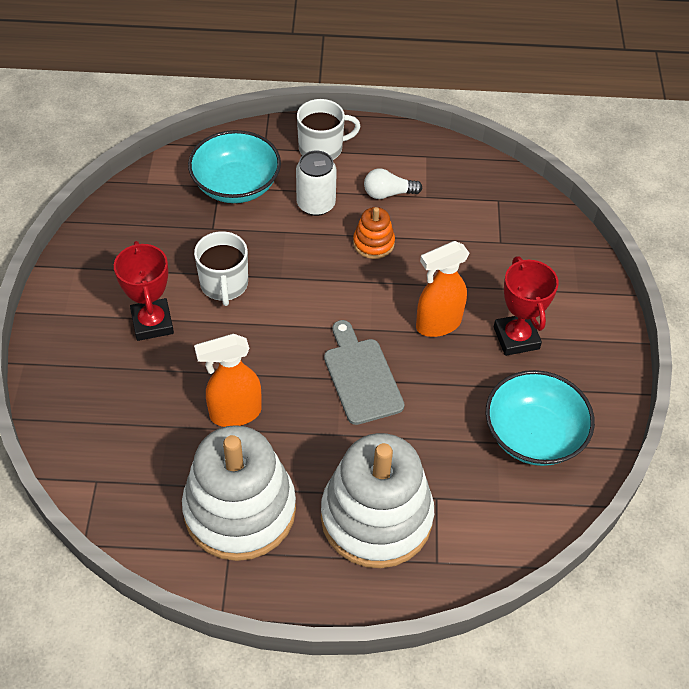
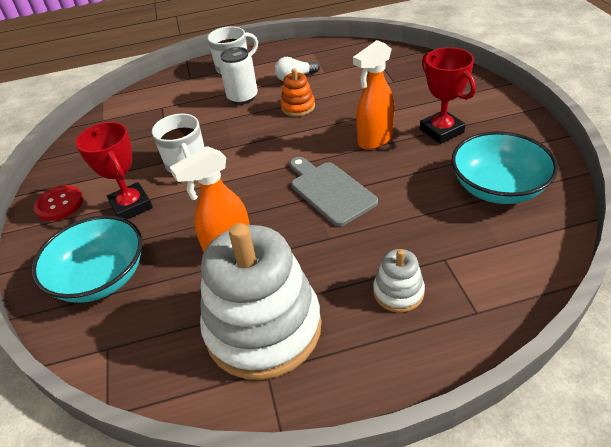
camera: 10 degrees left, 10 degrees down
(79, 294) = (59, 204): none -> red button
(236, 185) = (175, 103): turquoise bowl -> turquoise bowl (101, 278)
(376, 517) = (398, 292): white stacking toy -> white stacking toy, size x0.44

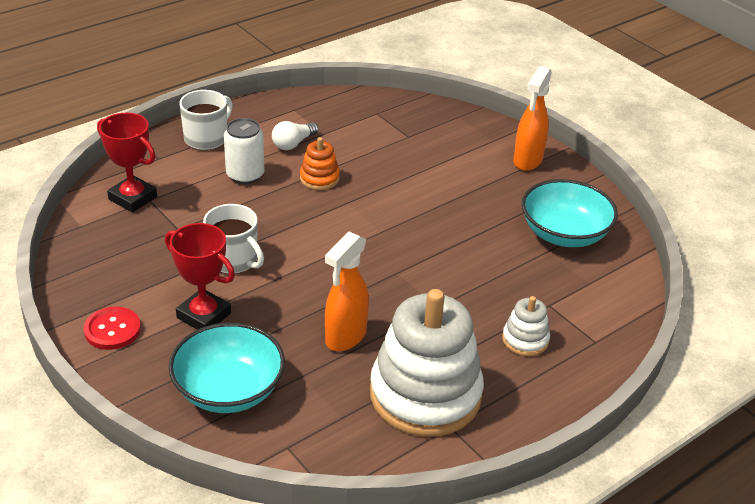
camera: 30 degrees left, 5 degrees down
(330, 191) = (411, 263): grey cutting board -> none
(374, 140) = (425, 204): orange spray bottle -> orange spray bottle (527, 161)
(441, 131) = (486, 185): red trophy -> red trophy (133, 198)

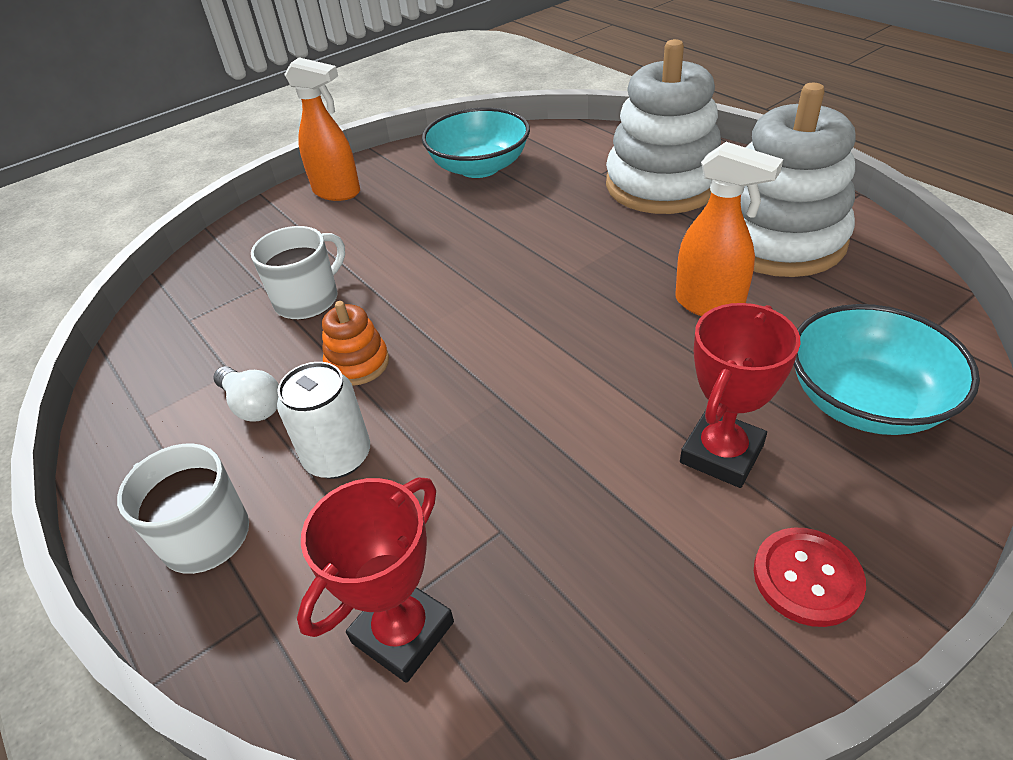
camera: 85 degrees left, 5 degrees up
(233, 260) = (576, 437): white mug -> white mug (308, 299)
(525, 340) = (662, 184): white stacking toy -> white stacking toy, size x2.25

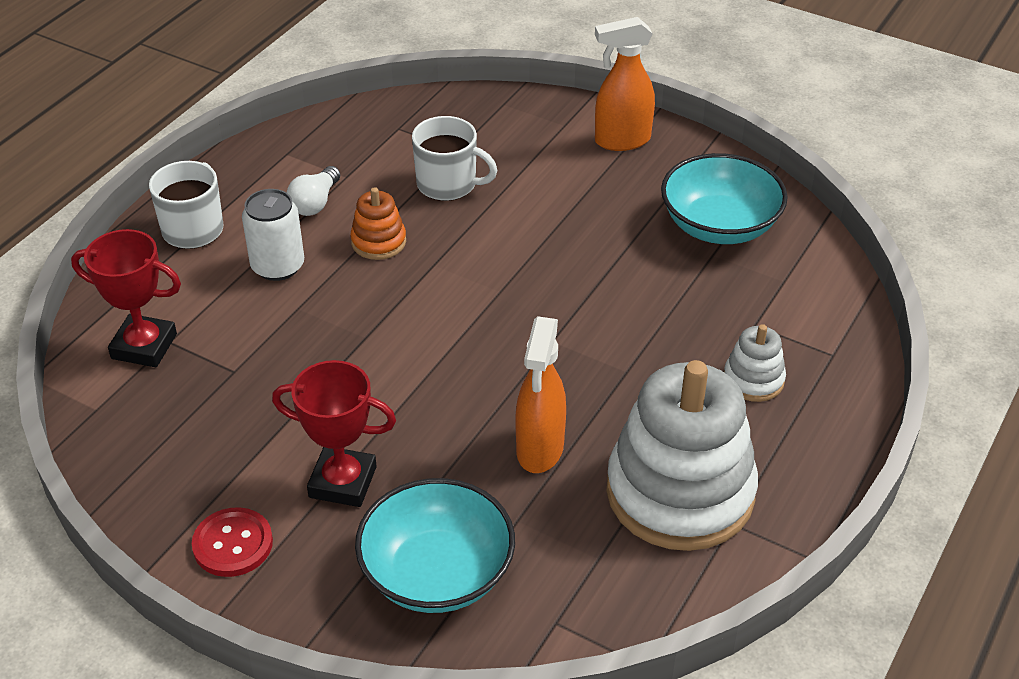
camera: 65 degrees right, 0 degrees up
(337, 192) = (621, 141): orange spray bottle -> orange spray bottle turned 75 degrees clockwise
(662, 184) = (753, 380): white stacking toy -> white stacking toy, size x0.44

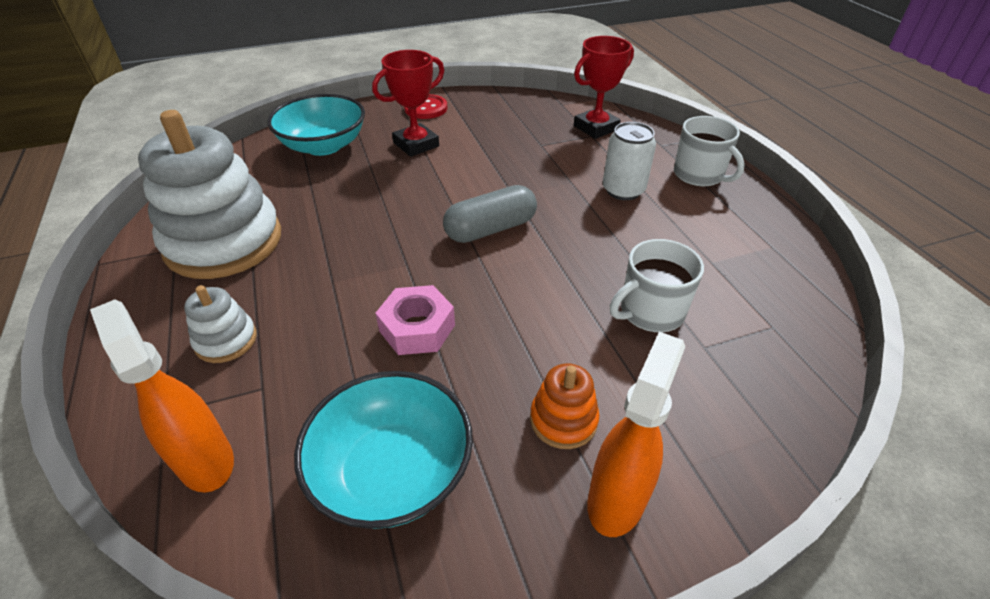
camera: 130 degrees right, 0 degrees up
(315, 203) = (686, 232): white light bulb -> none
(378, 242) = (606, 240): orange stacking toy -> orange stacking toy (563, 420)
(442, 319) = (491, 229): none -> grey capsule
(539, 450) = (335, 210): orange spray bottle -> orange spray bottle (205, 460)
(609, 287) = (417, 328): none -> pink nut

